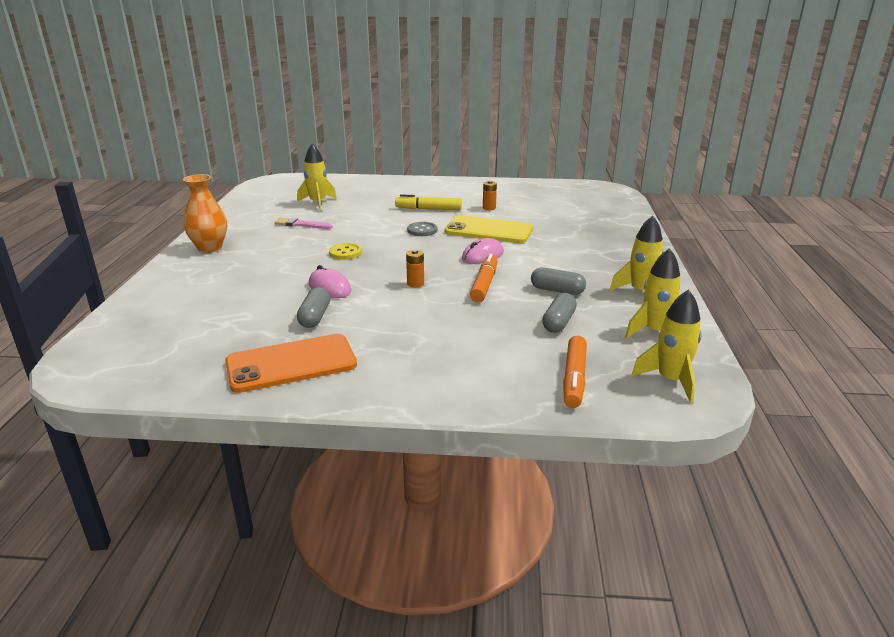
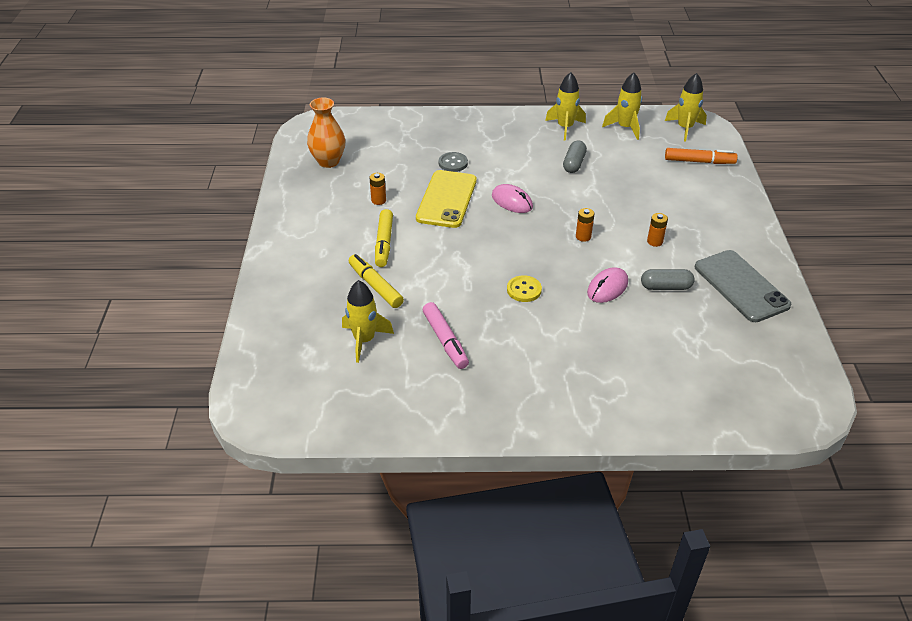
camera: 95 degrees left, 15 degrees up
(210, 248) = (532, 405): orange vase -> orange vase (328, 161)
(291, 363) = (741, 286): orange phone -> grey phone
(301, 224) = (445, 340): pink brush -> pink marker
(376, 206) = (375, 286): none -> yellow marker
(395, 321) = (654, 241): none -> orange battery
(422, 230) = (452, 243): grey button -> grey button (453, 163)
(484, 284) = (573, 199): orange marker -> none
(558, 322) = (627, 165): grey capsule -> none

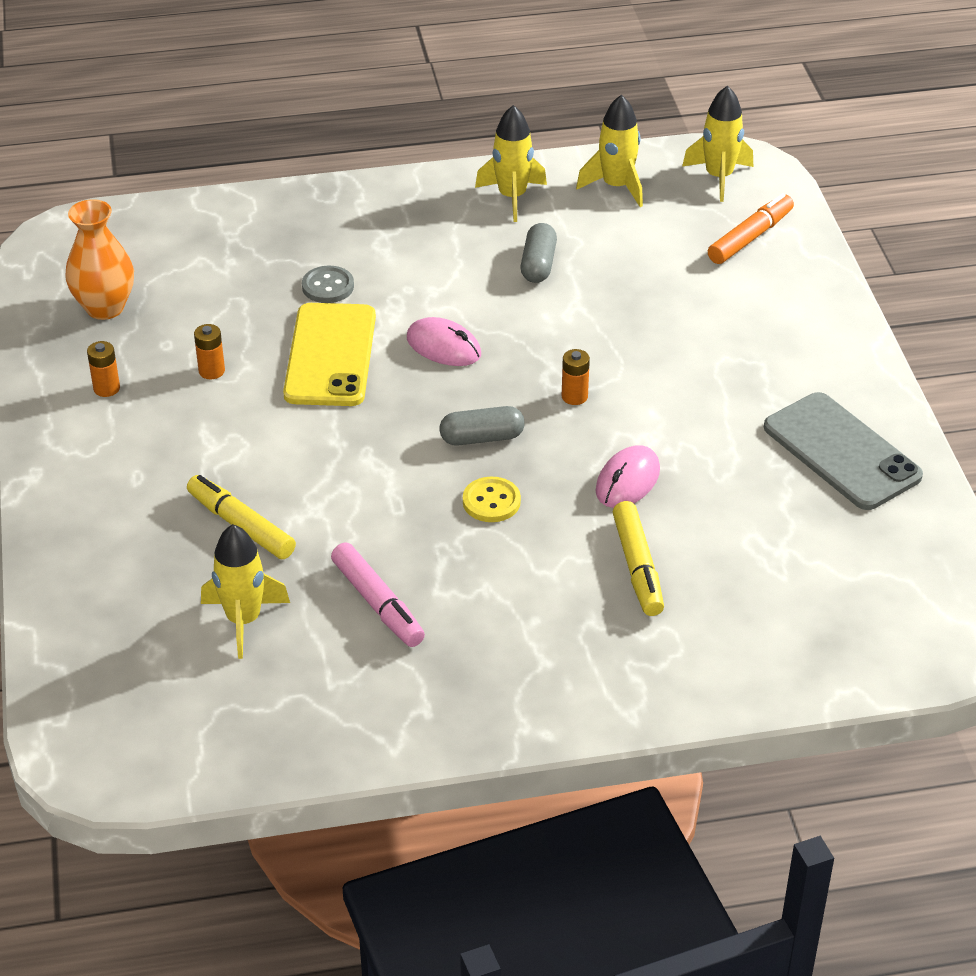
camera: 10 degrees left, 0 degrees up
(384, 243) = (239, 448): yellow marker -> yellow marker (638, 567)
(654, 241) = (694, 391): orange battery -> orange battery (106, 388)
(666, 287) = (721, 468): grey capsule -> grey capsule (482, 438)
(699, 161) = (750, 237): orange marker -> orange marker turned 45 degrees counterclockwise

